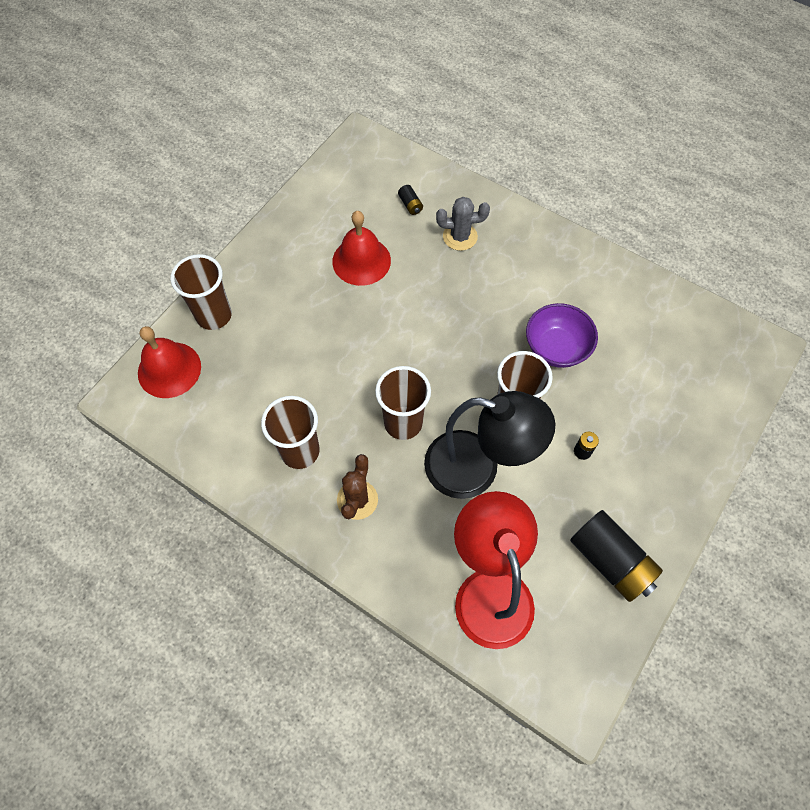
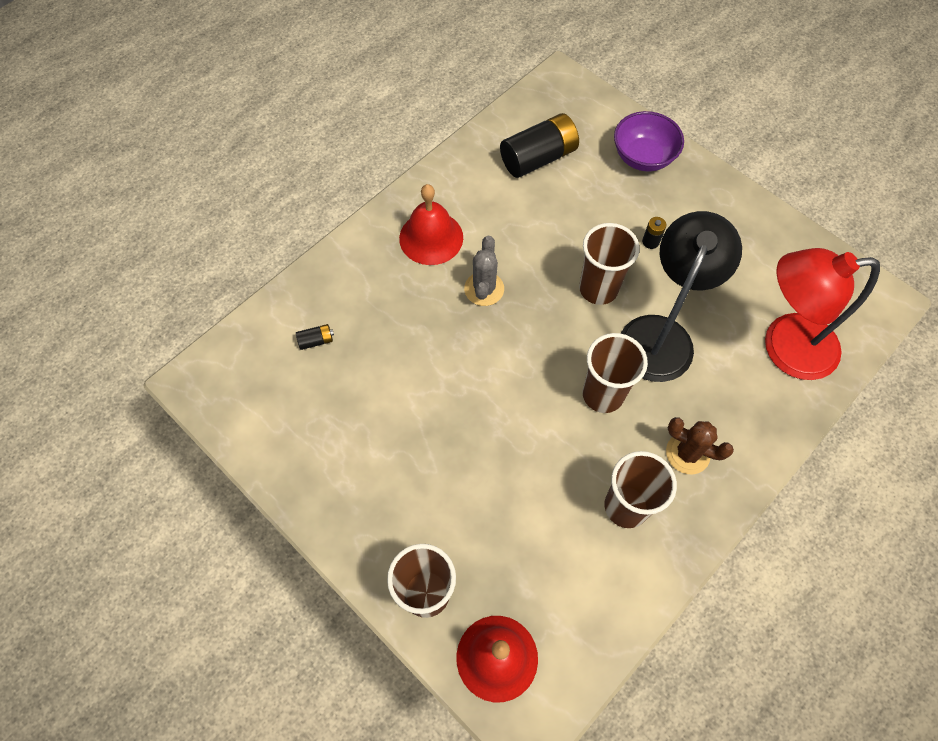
camera: 80 degrees left, 0 degrees up
(361, 261) = (384, 406): red bell -> red bell (431, 237)
(460, 236) = (376, 298): grey cactus -> grey cactus (484, 289)
(556, 348) = (535, 238): purple bowl -> purple bowl (643, 157)
(610, 561) = (759, 245): black battery -> black battery (538, 158)

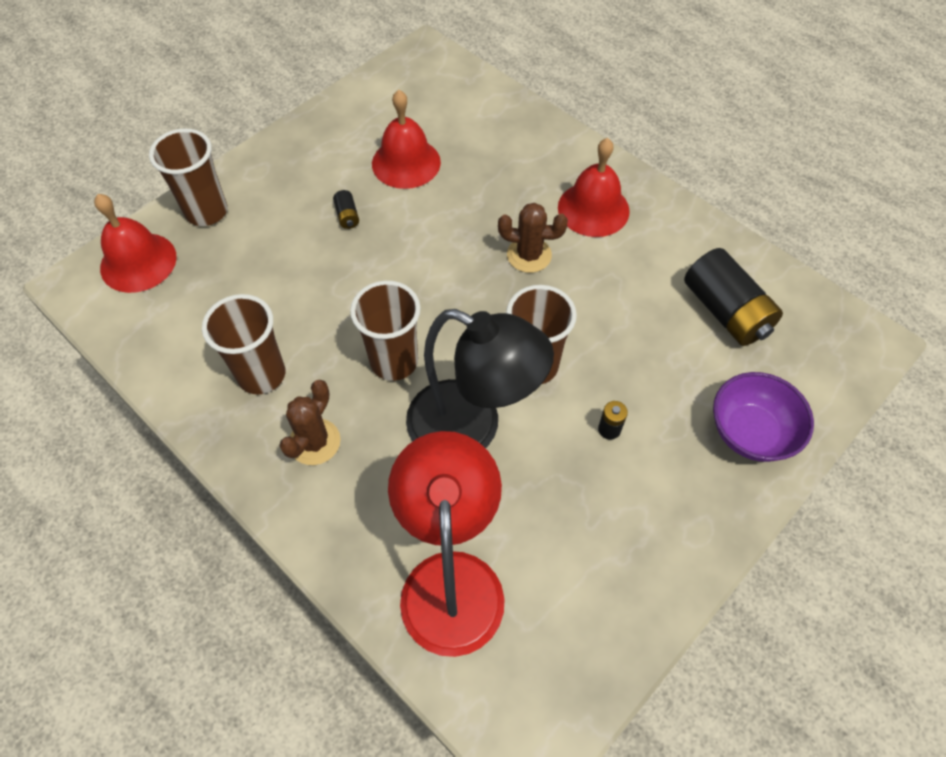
camera: 90 degrees right, 5 degrees down
(316, 341) = (465, 126): black battery -> black battery (347, 216)
(365, 394) = (406, 163): none -> red bell
(484, 289) = (529, 255): grey cactus -> brown cactus

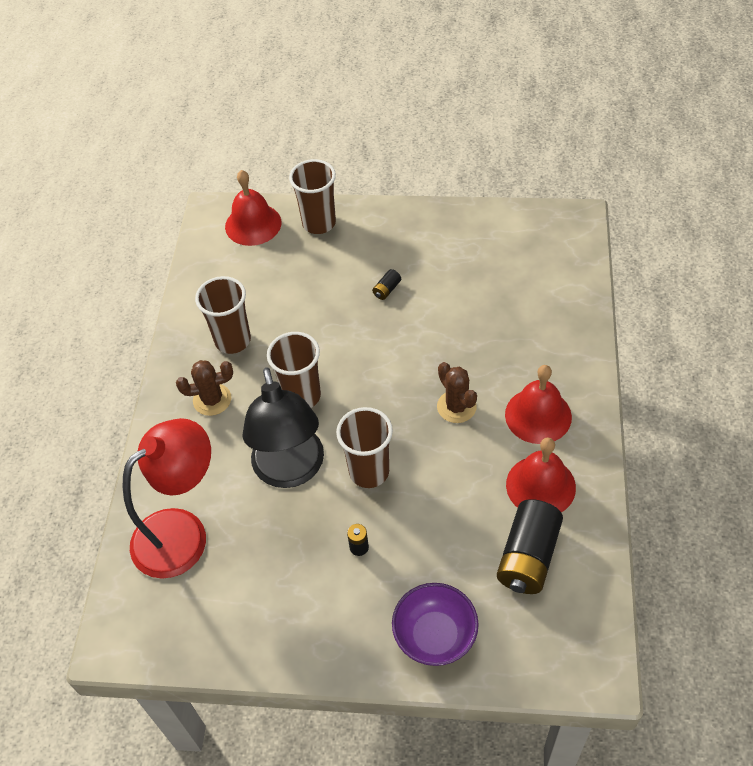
camera: 55 degrees right, 5 degrees down
(406, 163) = (463, 285): red bell -> red bell (540, 486)

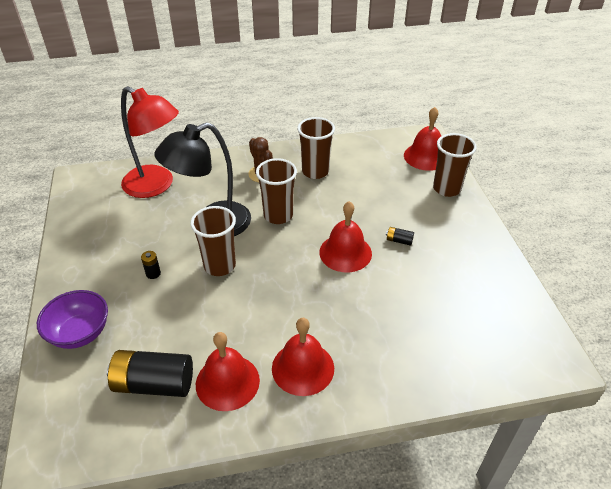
camera: 70 degrees right, 10 degrees down
(389, 343) = (345, 252): none -> red bell
(456, 407) = (295, 307): brown cactus -> none

